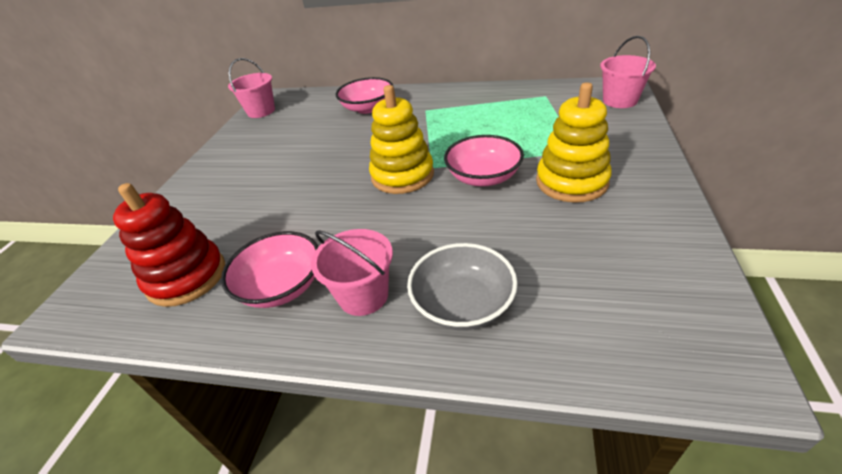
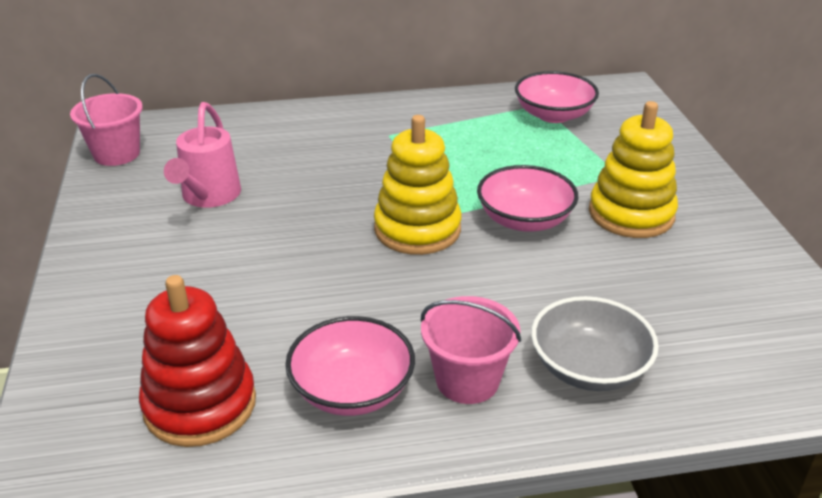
camera: 25 degrees left, 5 degrees down
(290, 141) = (208, 197): none -> pink watering can
(368, 108) = (298, 137): pink bowl -> pink bowl (553, 115)
(620, 100) = (634, 107): pink bucket -> none

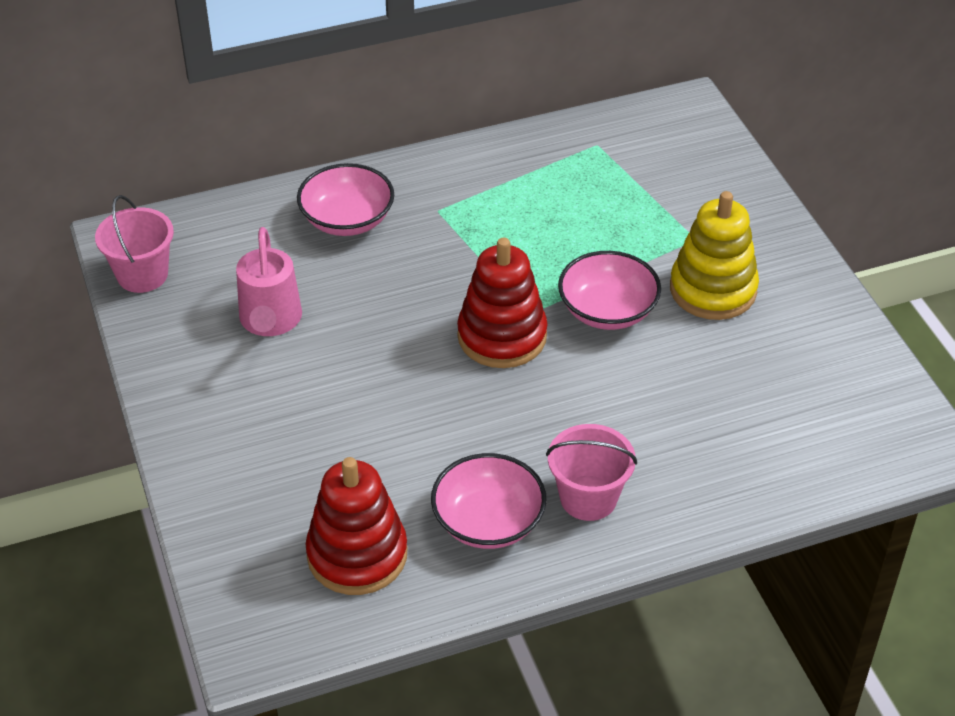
camera: 10 degrees left, 10 degrees up
(417, 229) = (502, 336): yellow stacking toy -> red stacking toy
(553, 115) = (614, 159): pink bowl -> pink bowl (347, 220)
(589, 367) = (693, 470): grey bowl -> none

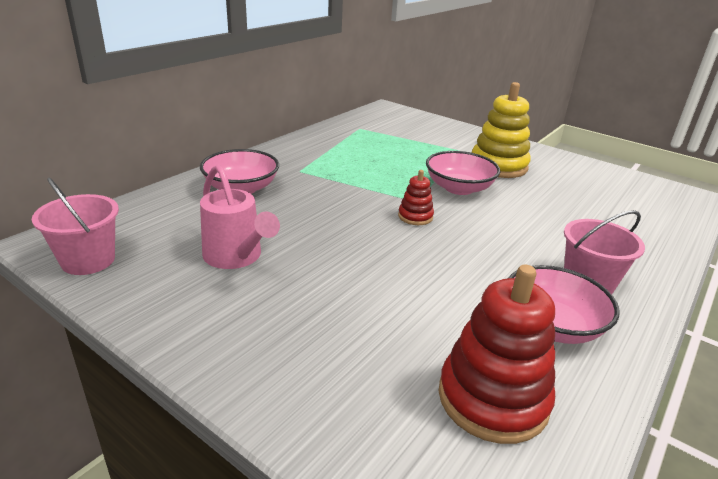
camera: 35 degrees left, 15 degrees down
(502, 336) = (415, 216): red stacking toy -> red stacking toy, size x0.50

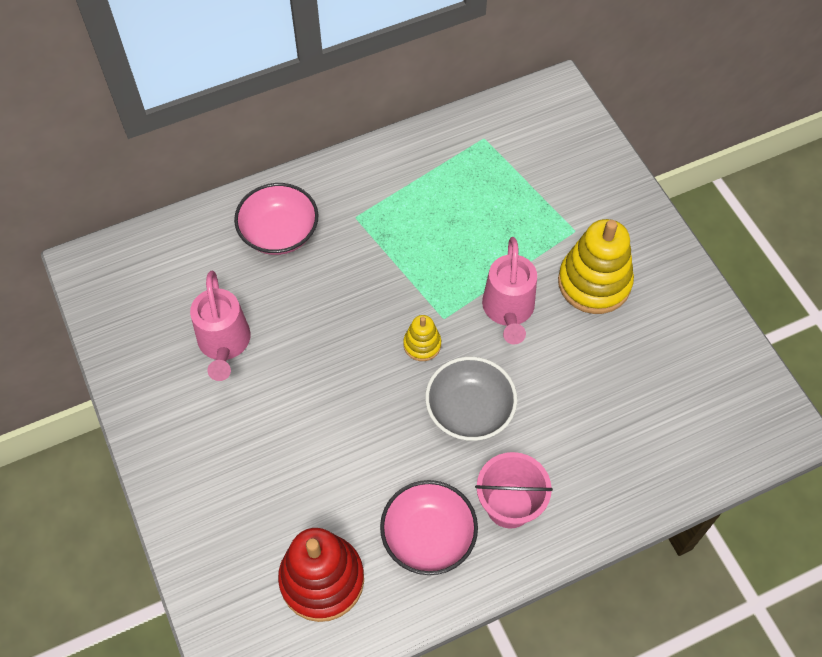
camera: 30 degrees right, 30 degrees up
(88, 260) = (109, 304): pink bucket -> none
(415, 216) = (422, 344): red stacking toy -> yellow stacking toy
(459, 188) = (508, 311): pink bowl -> pink watering can
(490, 240) = (469, 410): none -> grey bowl

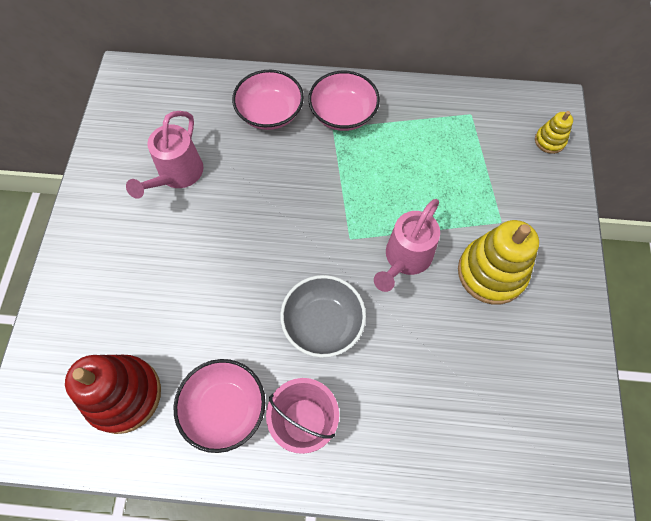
camera: 30 degrees right, 5 degrees up
(356, 197) = (343, 114): none -> pink bowl
(422, 344) = (319, 250): yellow stacking toy -> yellow stacking toy (549, 141)

